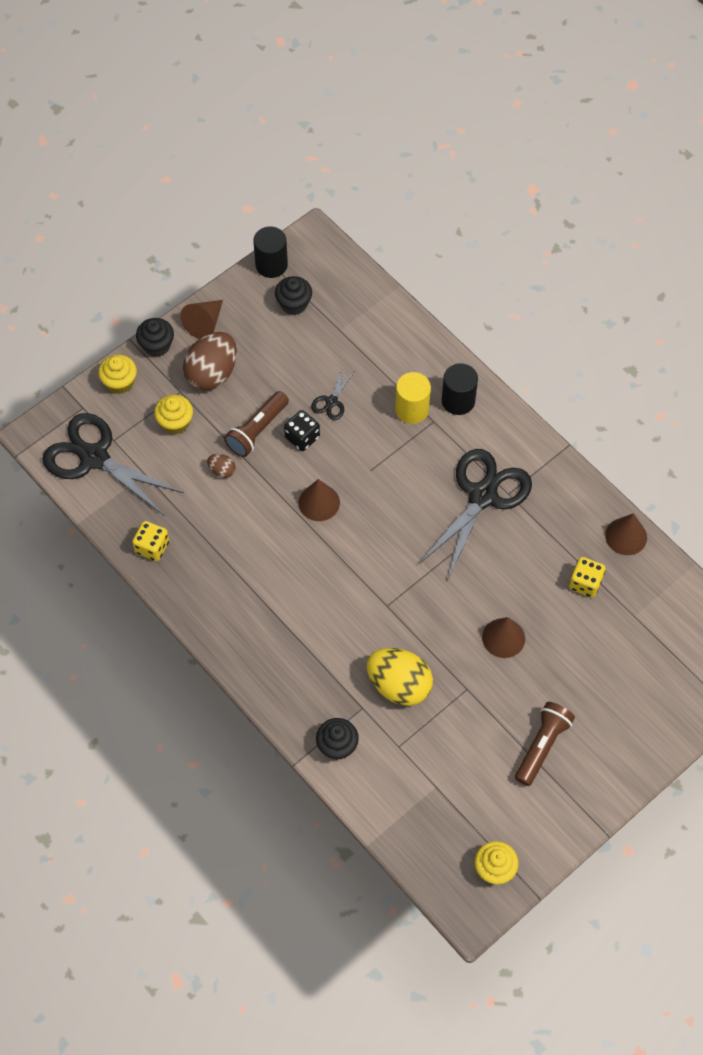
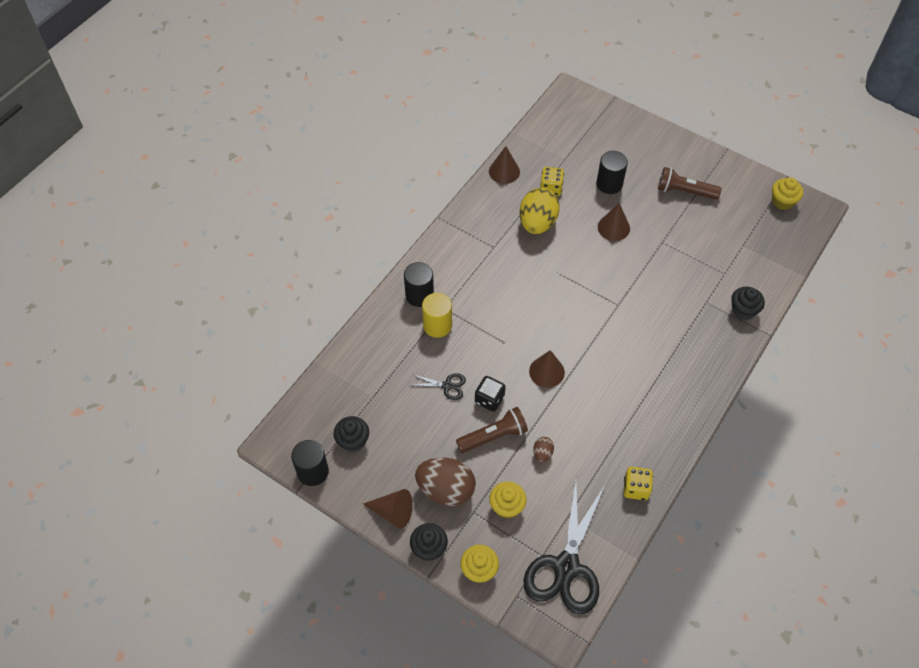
camera: 105 degrees left, 5 degrees down
(257, 430) = (493, 436): brown flashlight -> brown flashlight turned 45 degrees counterclockwise
(399, 685) = (679, 282): yellow egg -> yellow egg (537, 223)
(483, 495) = (501, 262): black scissors -> none
(576, 656) = (609, 184): none -> black cylinder

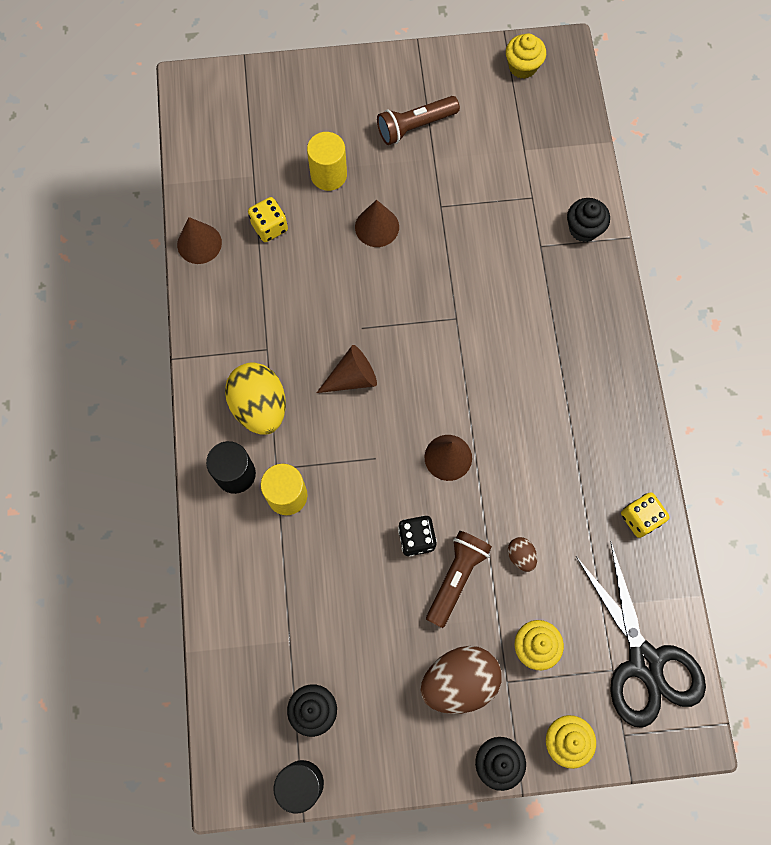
camera: 40 degrees left, 15 degrees up
(393, 512) = (426, 754): brown cone -> brown cone (352, 378)
(447, 386) = (359, 559): black scissors -> none
(537, 223) = (291, 283): yellow egg -> yellow egg (260, 407)
(609, 184) = (328, 175): black cylinder -> yellow cylinder

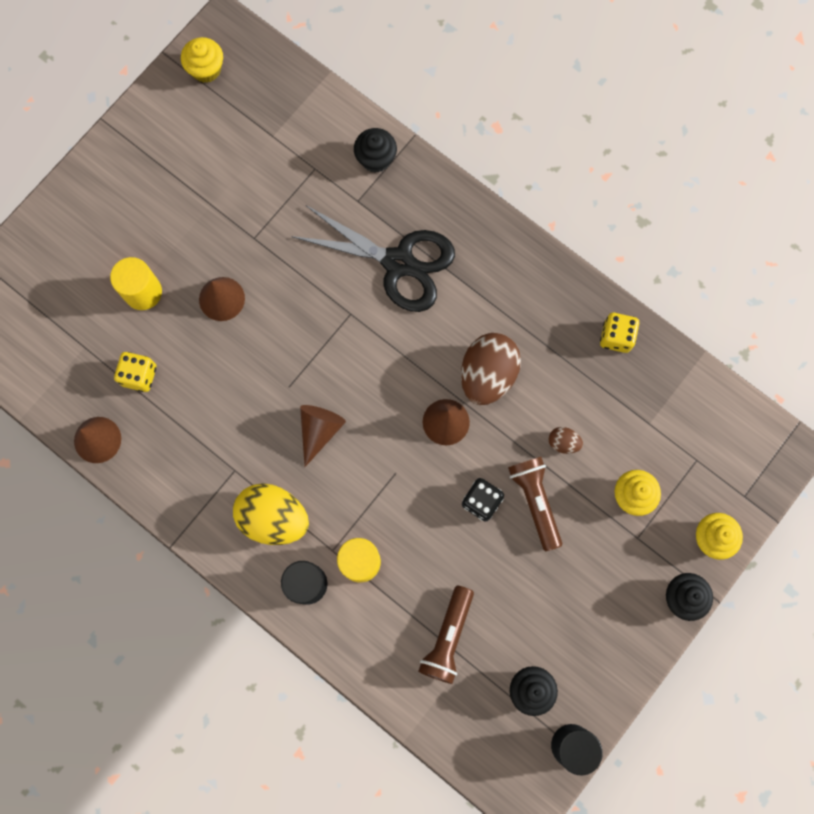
camera: 45 degrees left, 5 degrees up
(415, 126) = (171, 192): brown flashlight -> brown flashlight (448, 637)
(459, 681) = (606, 569): brown egg -> brown egg (487, 375)
(645, 662) = (712, 434): black scissors -> black scissors (399, 263)

